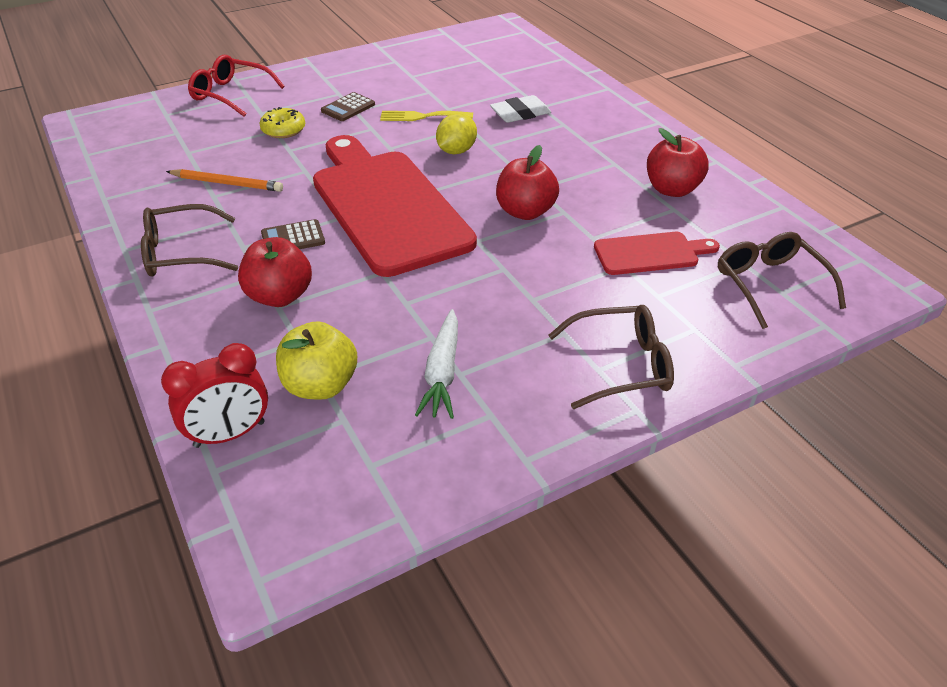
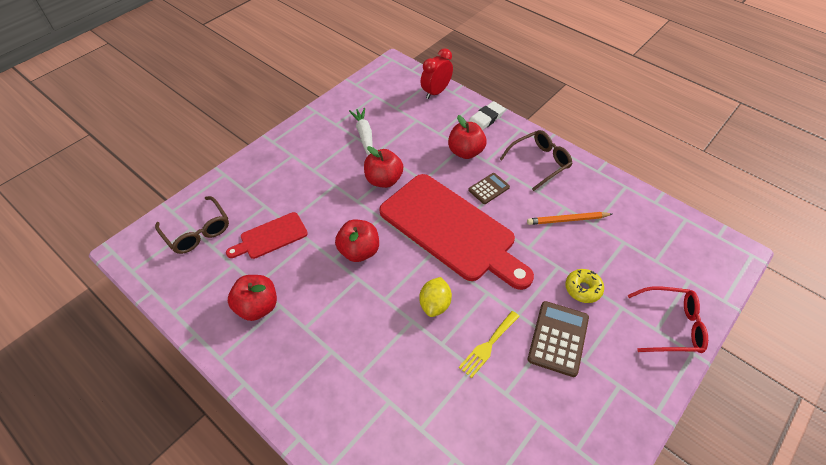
camera: 160 degrees right, 10 degrees up
(320, 385) = (414, 117): yellow apple -> none
(348, 108) = (558, 338): brown calculator -> brown calculator, size x1.62
(422, 116) = (488, 345): yellow fork -> yellow fork turned 150 degrees clockwise
(446, 287) = (383, 180): none -> red apple
(520, 114) = (404, 380): white eraser -> white eraser (485, 119)
(621, 365) = (281, 160): brown glasses -> none

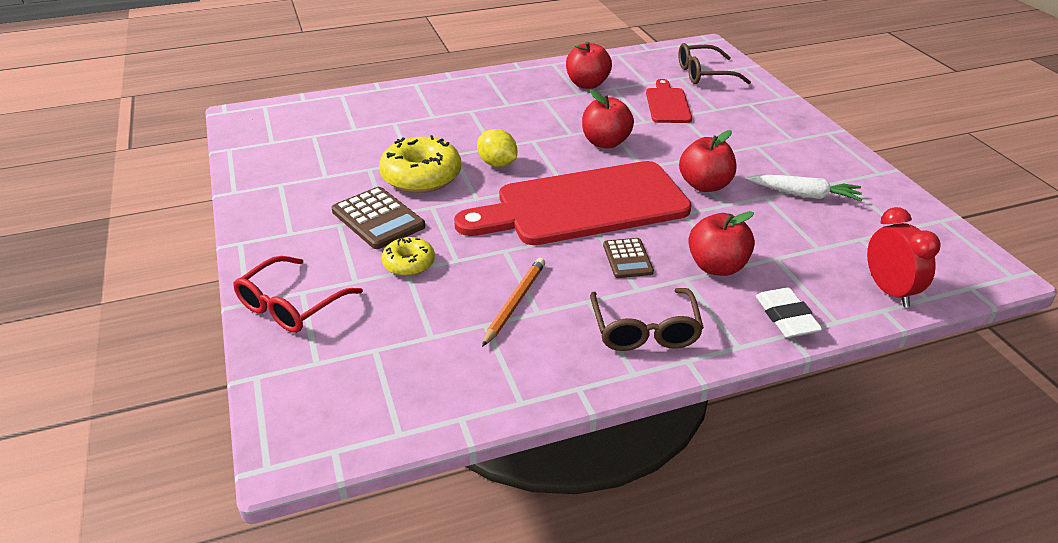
camera: 120 degrees right, 15 degrees down
(488, 345) = (421, 176): yellow fork -> yellow donut

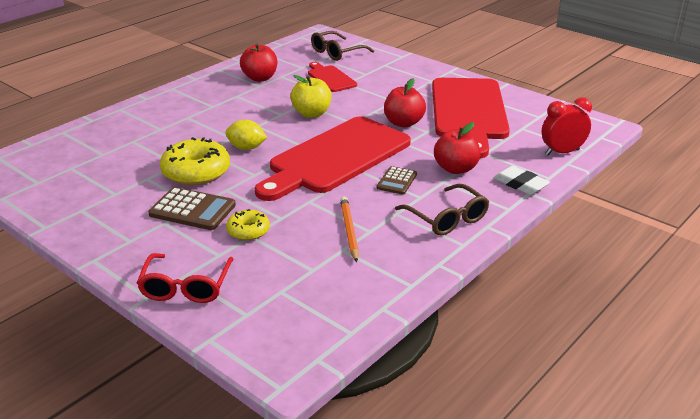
camera: 30 degrees left, 5 degrees down
(605, 142) = (311, 114): red apple -> yellow apple
(627, 259) = (397, 181): brown calculator -> brown calculator turned 60 degrees clockwise
(804, 195) = (469, 112): white carrot -> red cutting board
(889, 291) = (562, 152): red clock -> red clock turned 60 degrees counterclockwise

